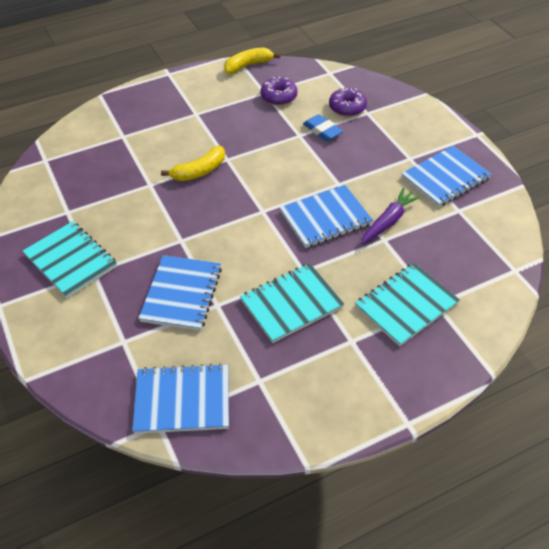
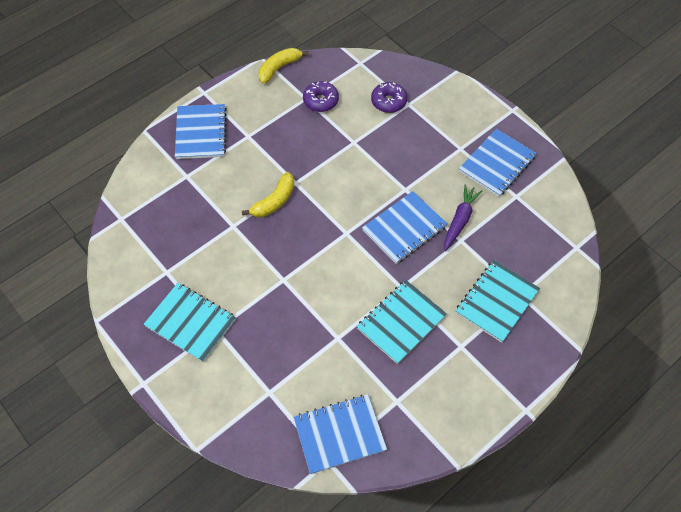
camera: 15 degrees left, 10 degrees up
(181, 294) = (303, 334): blue notebook -> blue notebook (201, 133)
(322, 130) = (373, 132): blue eraser -> none

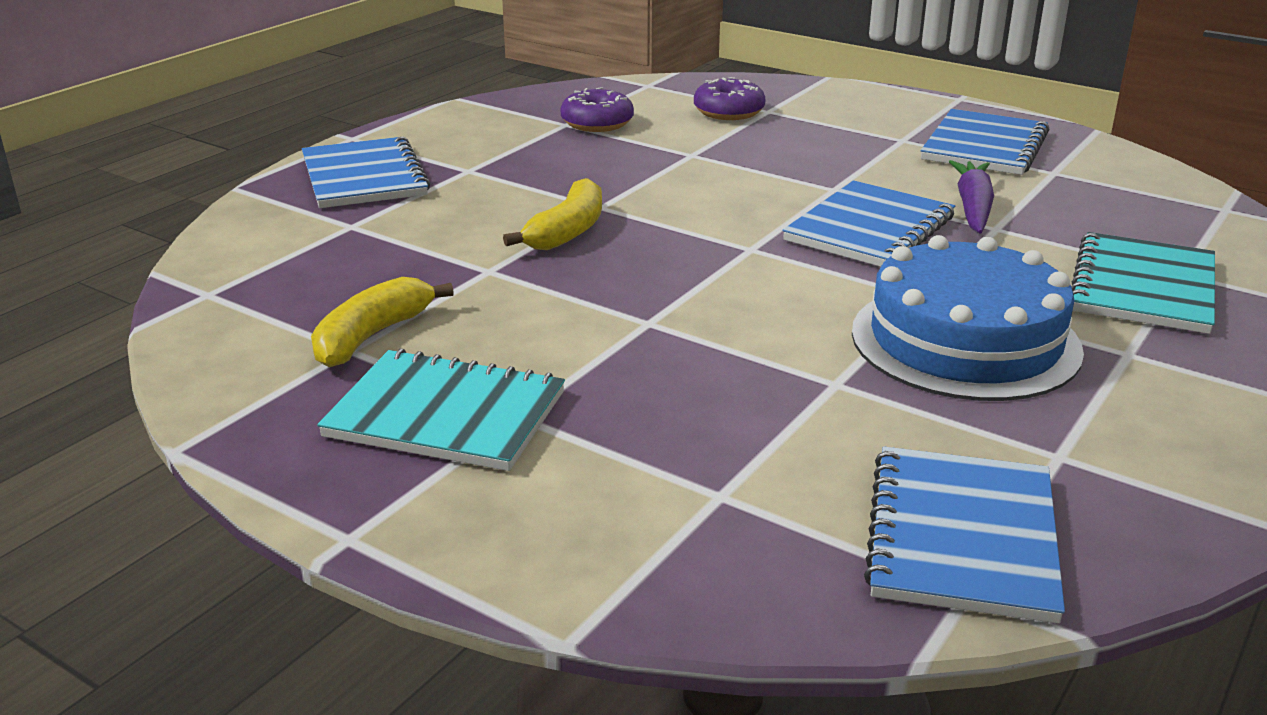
camera: 15 degrees left, 30 degrees down
(279, 68) = (495, 102): yellow banana -> yellow banana (372, 336)
(339, 434) = (962, 537): blue notebook -> blue notebook turned 45 degrees counterclockwise
(401, 322) = (965, 340): turquoise notebook -> blue cake

